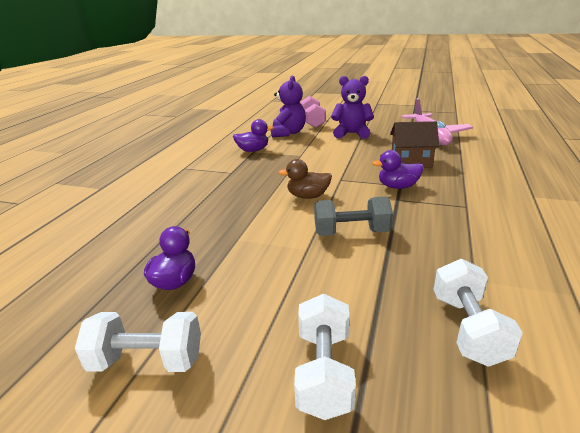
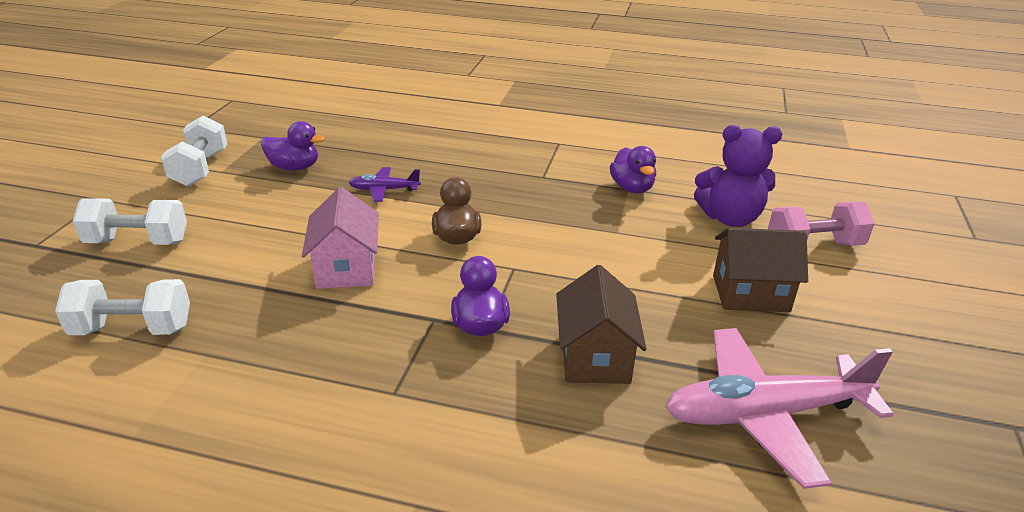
camera: 85 degrees right, 5 degrees up
(236, 227) = (384, 190): none -> purple plane
(351, 134) = (750, 293): purple teddy bear -> brown house
(351, 232) = (346, 268): grey dumbbell -> pink house

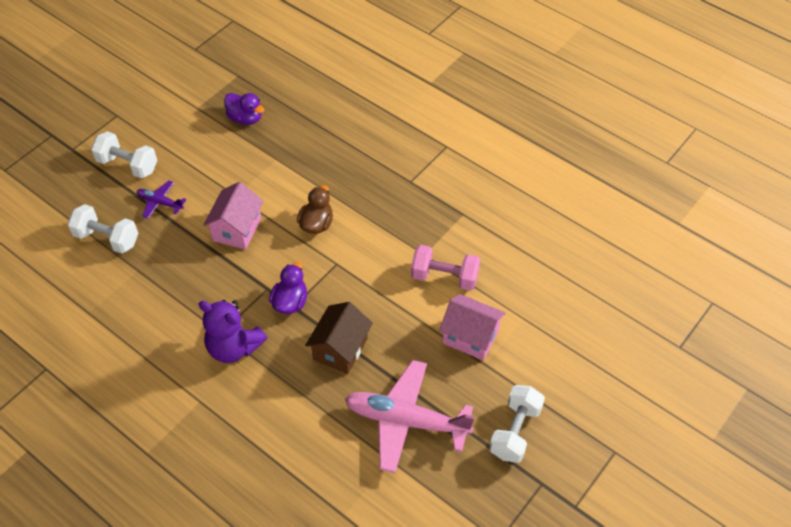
camera: 25 degrees right, 20 degrees up
(200, 169) = (185, 101): white dumbbell -> white dumbbell (515, 431)
(384, 190) = (293, 161): purple plane -> purple plane (160, 203)
(632, 188) = (466, 214): purple duck -> none
(730, 218) = (513, 268): purple teddy bear -> purple teddy bear (234, 347)
(750, 293) = (470, 337): brown house -> pink house
(813, 246) = (550, 313): pink dumbbell -> pink dumbbell (444, 277)

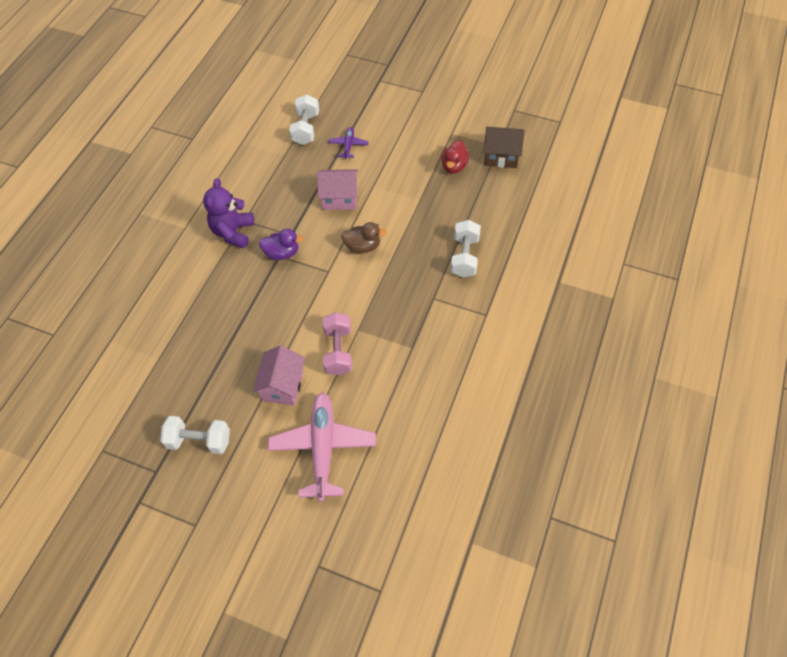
camera: 75 degrees right, 5 degrees up
(128, 165) = (377, 115): white dumbbell -> white dumbbell (464, 257)
(245, 118) = (454, 166): purple duck -> red duck
(340, 349) = (248, 298): brown house -> brown house (501, 156)
(406, 421) = (194, 359): pink plane -> pink plane (323, 447)

